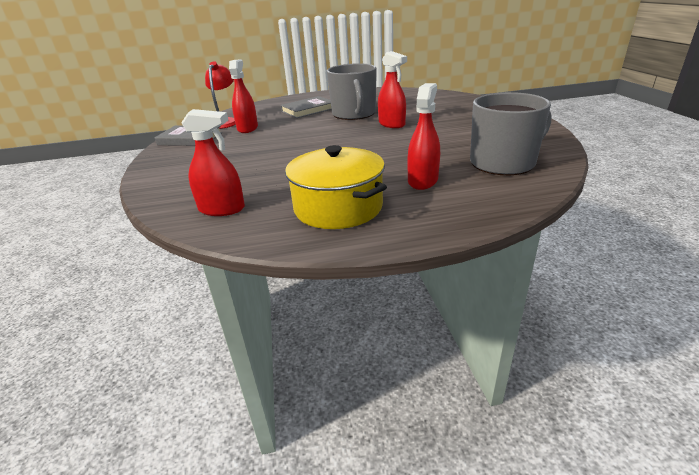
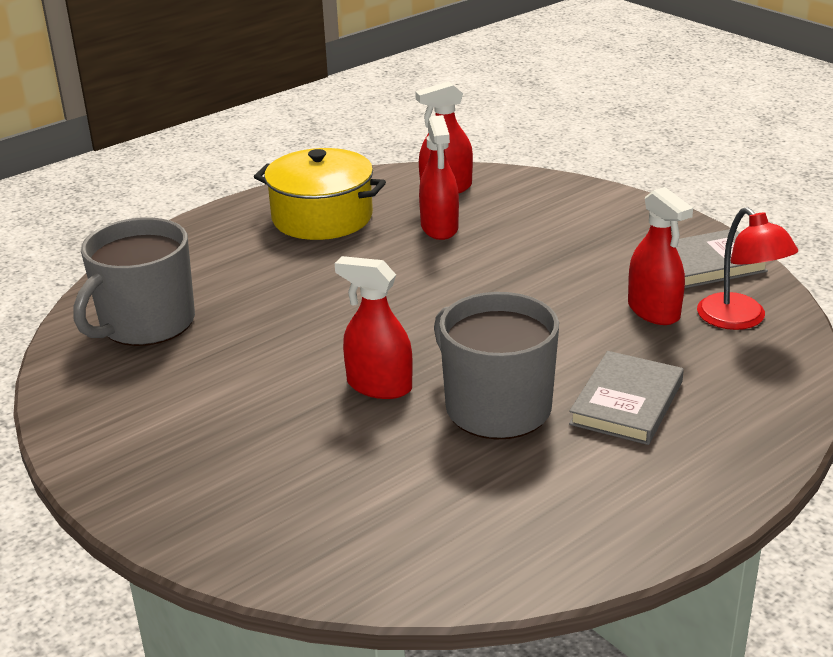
camera: 150 degrees right, 0 degrees up
(422, 181) = (247, 269): red spray bottle -> red spray bottle (439, 228)

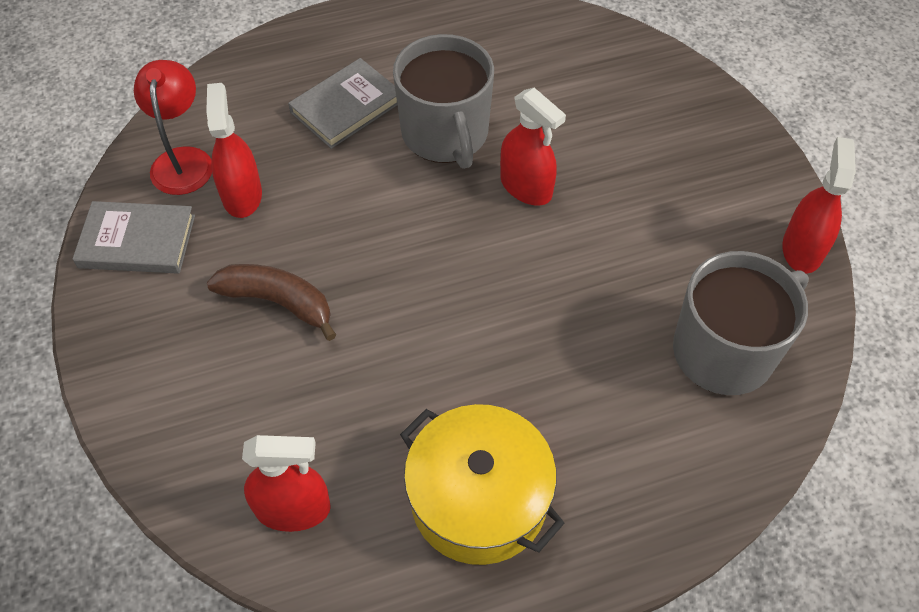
camera: 160 degrees left, 25 degrees up
(439, 228) = (351, 415): red spray bottle -> red spray bottle (802, 249)
(549, 262) = (278, 302): none -> brown banana

